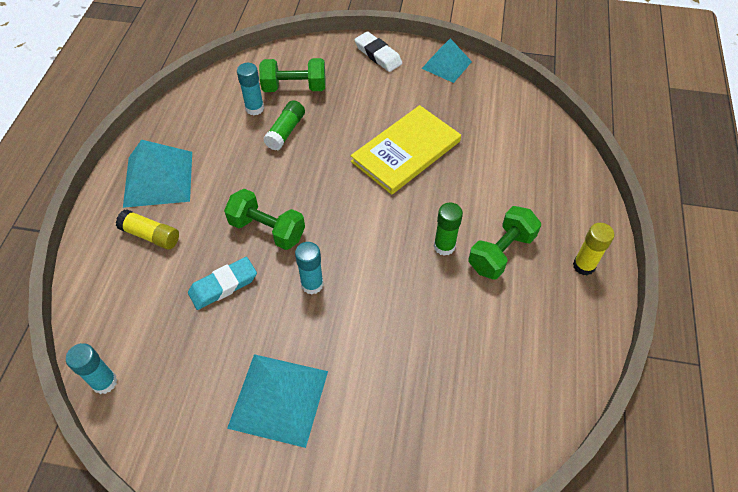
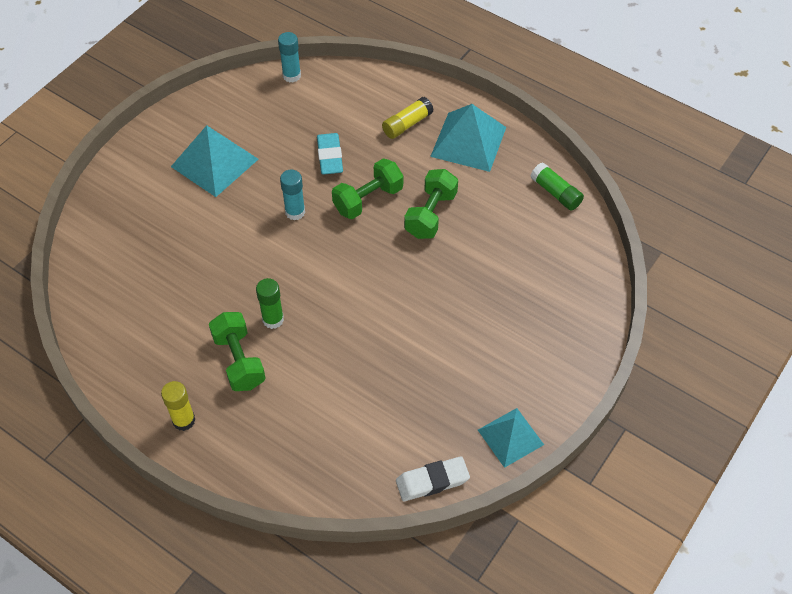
camera: 115 degrees right, 0 degrees up
(254, 108) = (525, 233): turquoise glue stick -> none
(285, 131) = (479, 248): green glue stick -> green glue stick (555, 193)
(294, 87) = (540, 276): green dumbbell -> green dumbbell (430, 214)
(378, 55) = (559, 373): white eraser -> white eraser (432, 481)
(406, 151) = (399, 338): yellow book -> none

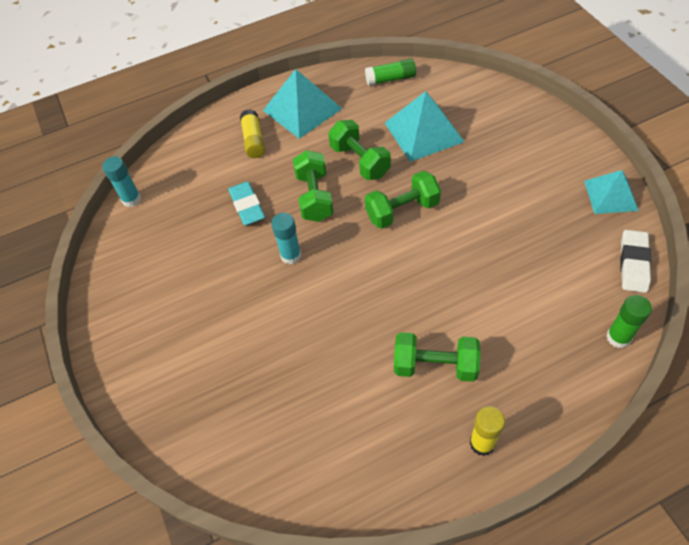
camera: 55 degrees left, 0 degrees up
(214, 163) = (184, 299): turquoise pyramid -> turquoise pyramid (424, 132)
(273, 319) = (403, 319): green glue stick -> green glue stick (618, 337)
(330, 157) = (247, 206): turquoise eraser -> turquoise eraser turned 45 degrees clockwise
(390, 272) = (402, 211): none -> green dumbbell

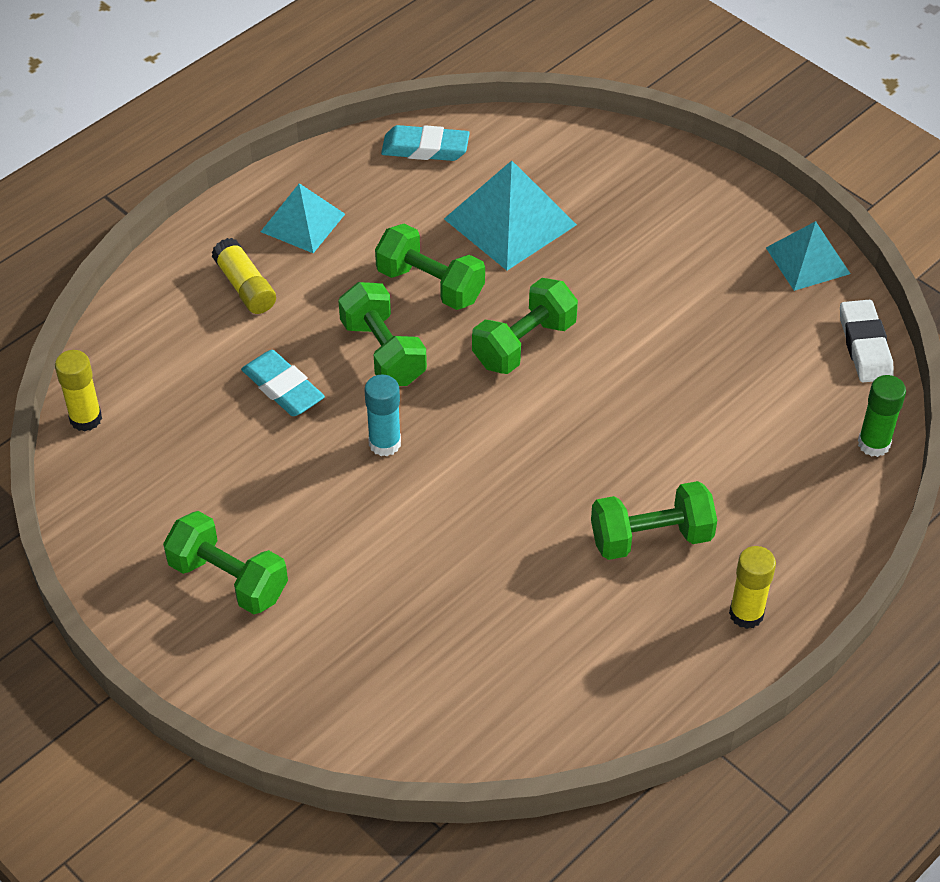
camera: 25 degrees left, 5 degrees down
(131, 199) = (86, 419): turquoise glue stick -> yellow glue stick
(161, 321) = (228, 579): none -> green dumbbell
(302, 109) = (303, 223): turquoise pyramid -> turquoise pyramid, size x0.65
(390, 79) = (425, 148): green glue stick -> turquoise eraser

